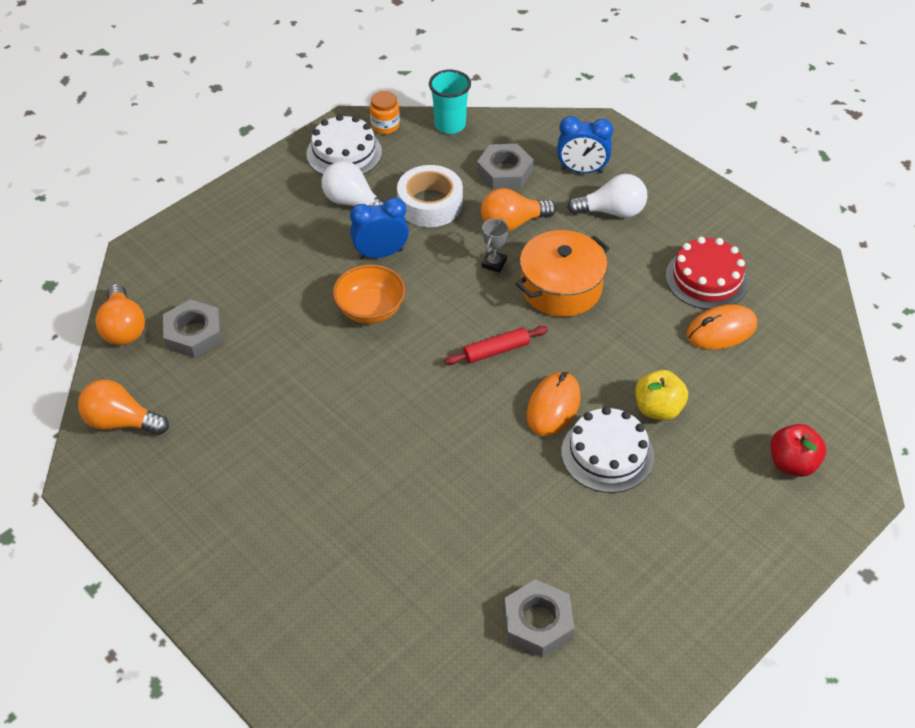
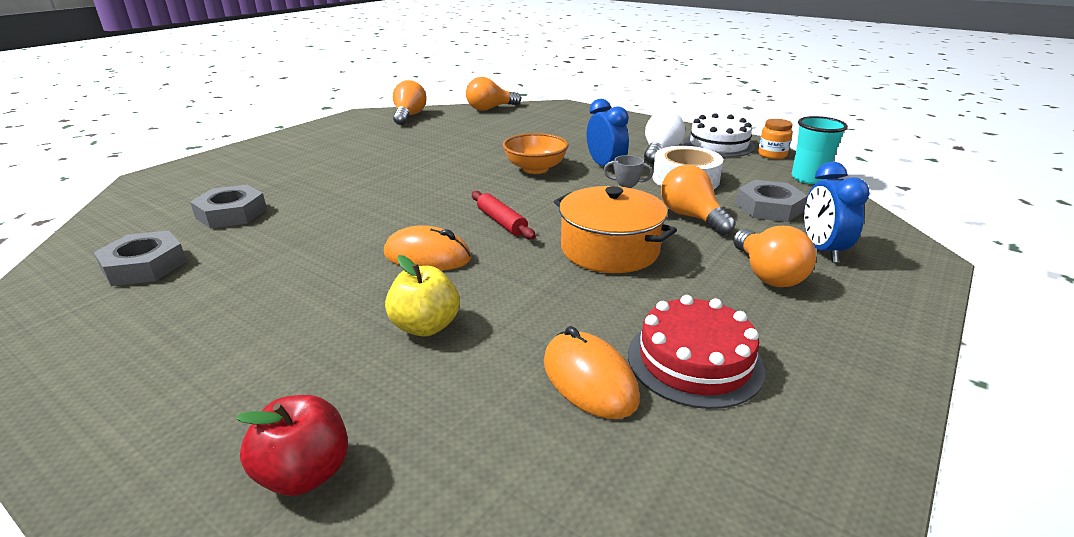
camera: 80 degrees right, 20 degrees down
(193, 334) = (490, 123): grey nut -> grey nut (231, 213)
(607, 454) = (355, 293): white cake -> none
(612, 211) = (767, 274): white light bulb -> orange light bulb

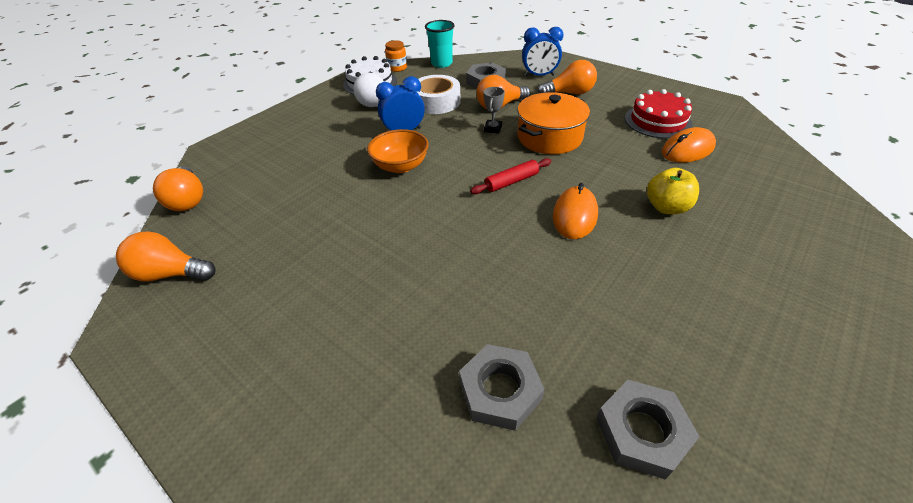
camera: 85 degrees left, 15 degrees up
(305, 473) = (810, 235): red apple -> none

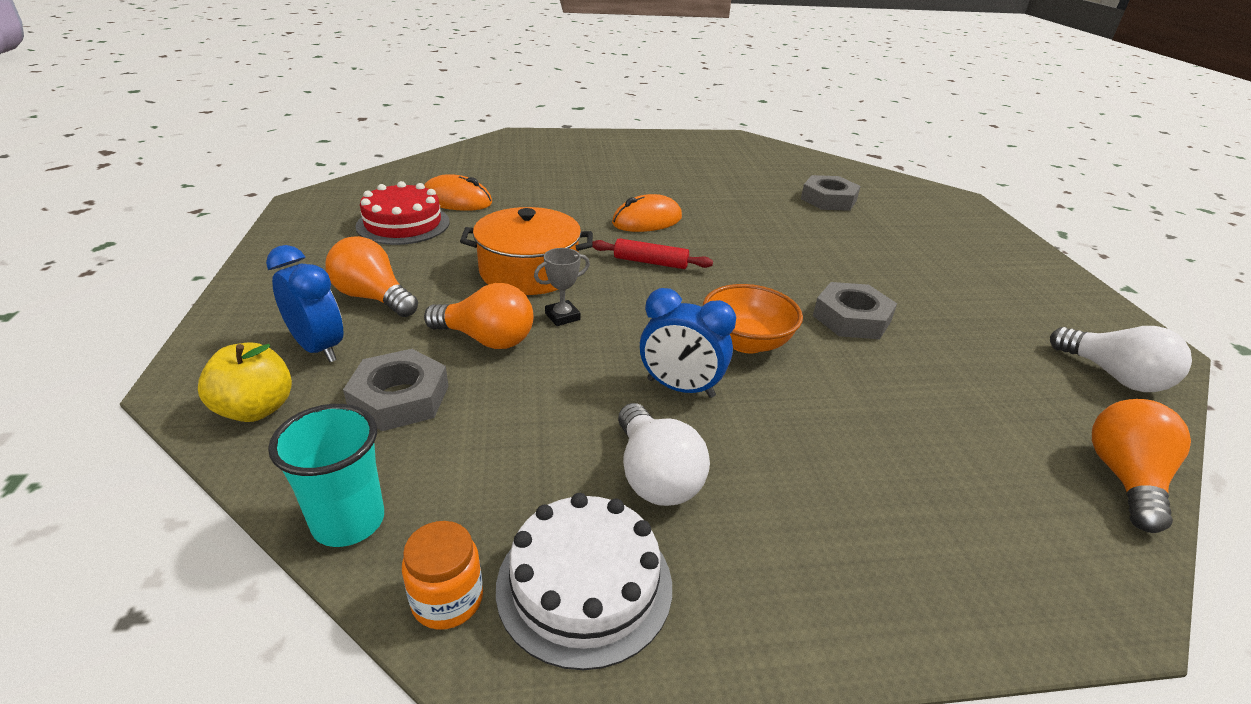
camera: 140 degrees left, 10 degrees down
(171, 273) = (1113, 376): orange light bulb -> white light bulb
(436, 102) = (549, 412): white tape -> none
(642, 432) = (771, 168): grey nut -> grey nut (851, 318)
(666, 207) = (573, 192): yellow apple -> yellow apple (256, 409)

